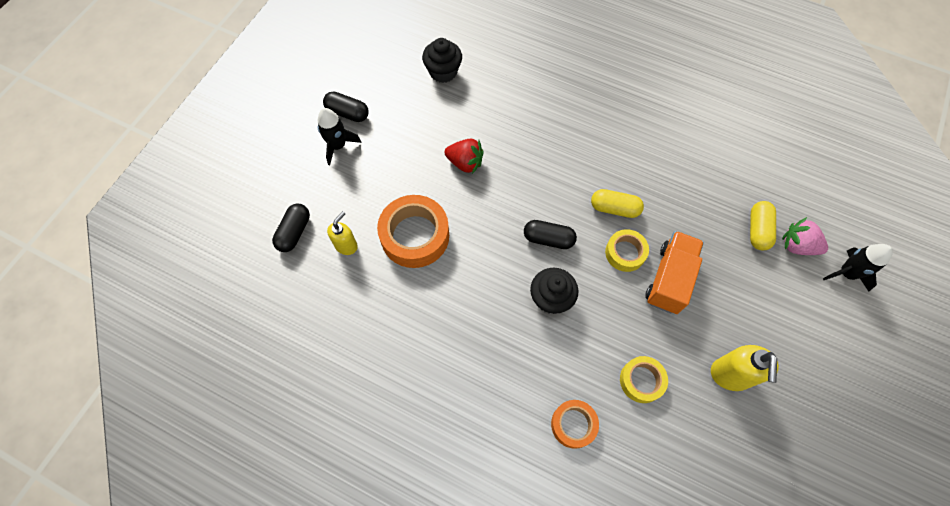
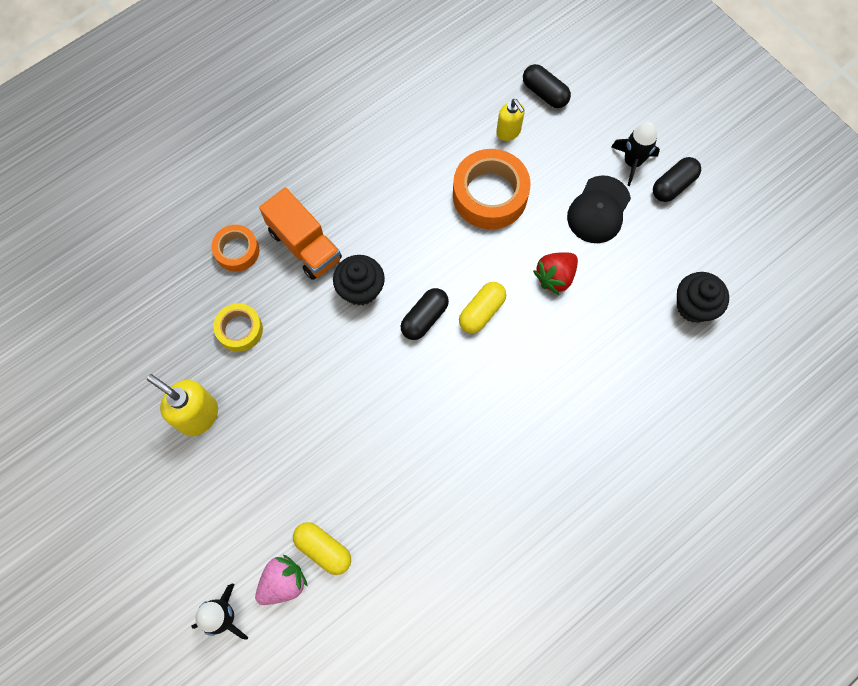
camera: 115 degrees right, 5 degrees up
(392, 154) = (598, 210): none -> black cap
(614, 208) = (426, 404): yellow capsule -> yellow capsule (481, 312)
(625, 253) = (371, 387): yellow tape -> none
(669, 279) = (320, 416): orange truck -> orange truck (305, 245)

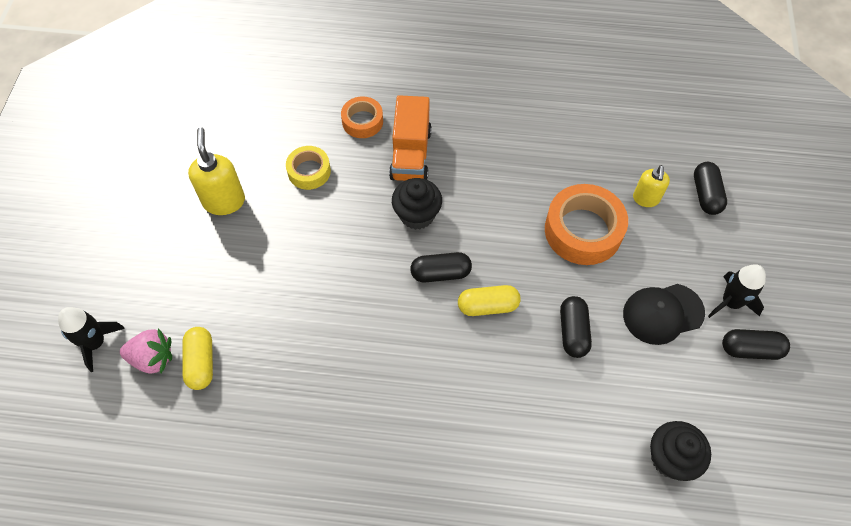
camera: 45 degrees right, 10 degrees down
(555, 277) = (573, 332): red strawberry -> black capsule

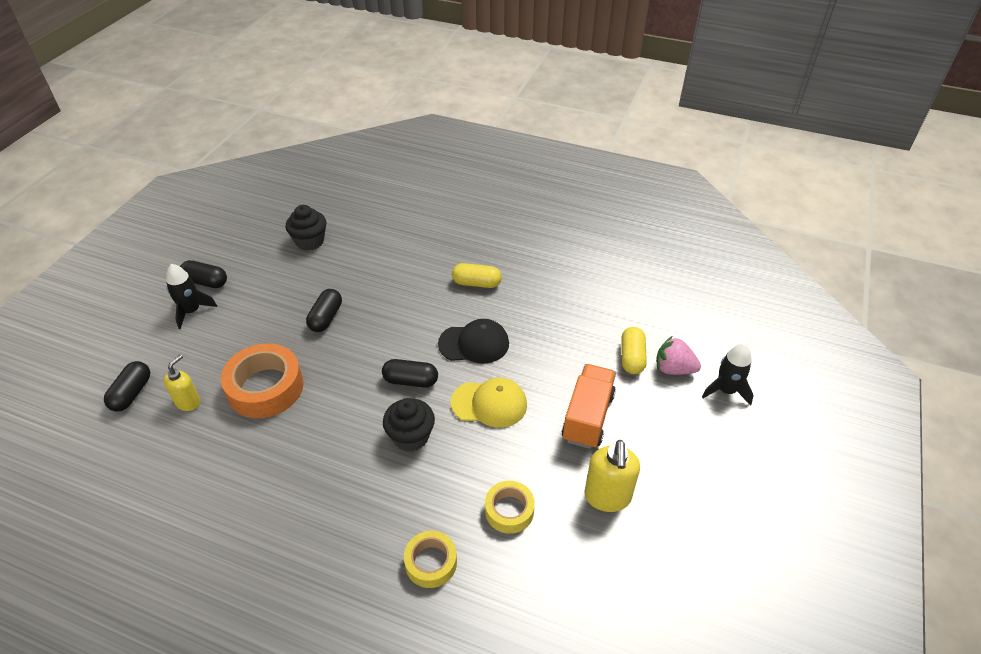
camera: 165 degrees left, 15 degrees down
(351, 266) = (489, 404): none -> yellow cap
(362, 121) = (431, 562): orange tape -> yellow tape
(410, 154) = (391, 504): orange truck -> orange truck (588, 417)
(488, 306) = (383, 348): yellow capsule -> yellow capsule (476, 283)
(662, 313) = (249, 315): black cap -> black cap (474, 344)

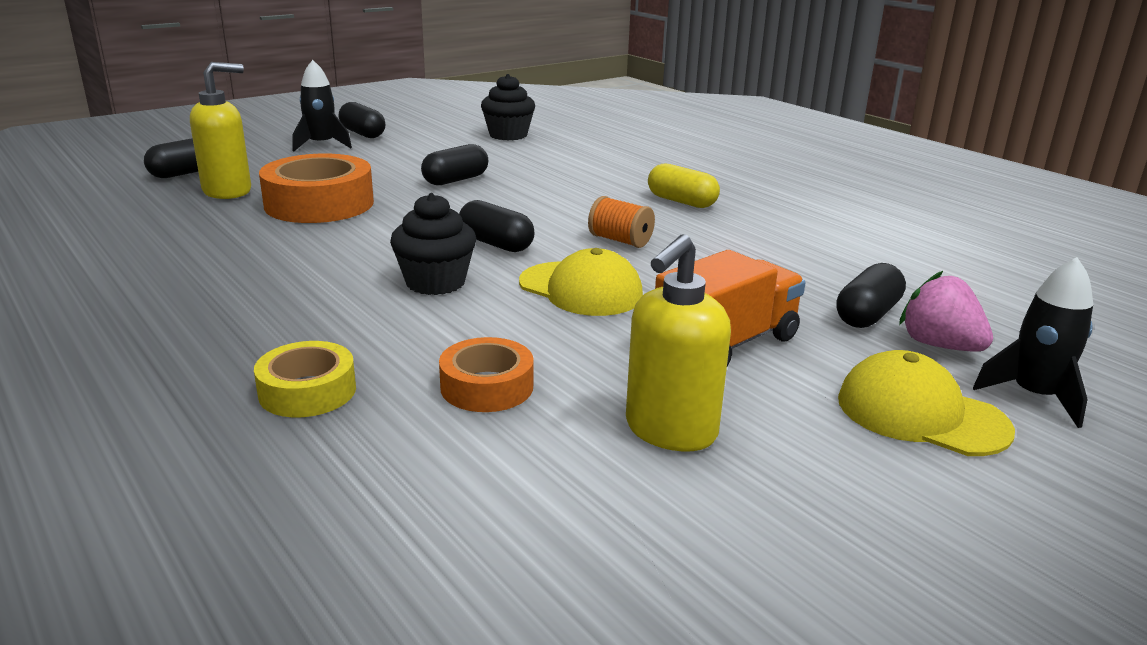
camera: 30 degrees right, 20 degrees down
(188, 402) = (228, 191): yellow soap dispenser -> yellow soap dispenser, size x1.55
(474, 344) = (620, 240): black cap -> orange spool
(509, 510) = (487, 386): yellow tape -> orange tape
(631, 358) = (867, 315): yellow capsule -> black capsule
(692, 428) = (921, 414): none -> yellow cap

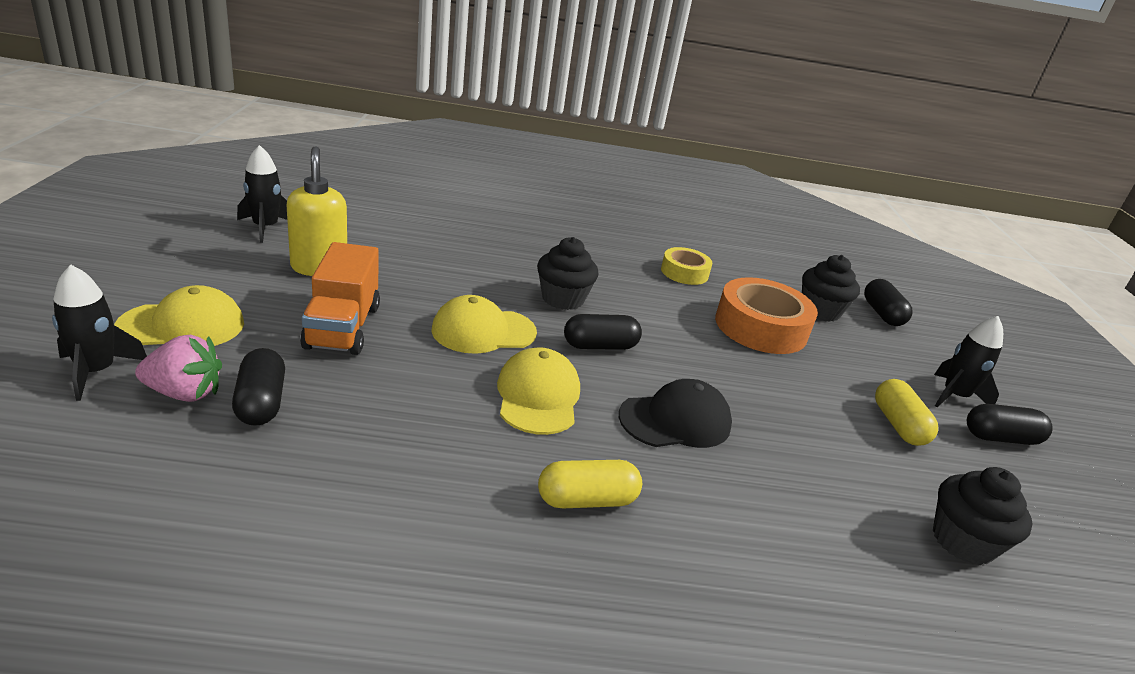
camera: 125 degrees right, 5 degrees up
(228, 191) = (820, 311): yellow soap dispenser -> black cupcake
(307, 391) = (491, 230): yellow tape -> yellow tape (684, 272)
(405, 153) = (898, 425): none -> yellow capsule
(456, 180) = (780, 408): black capsule -> none
(487, 386) = (429, 256): orange tape -> none
(545, 200) = (675, 420): none -> black cap
(620, 240) = (538, 396): orange spool -> yellow cap
(680, 560) = (265, 228): none -> black rocket

